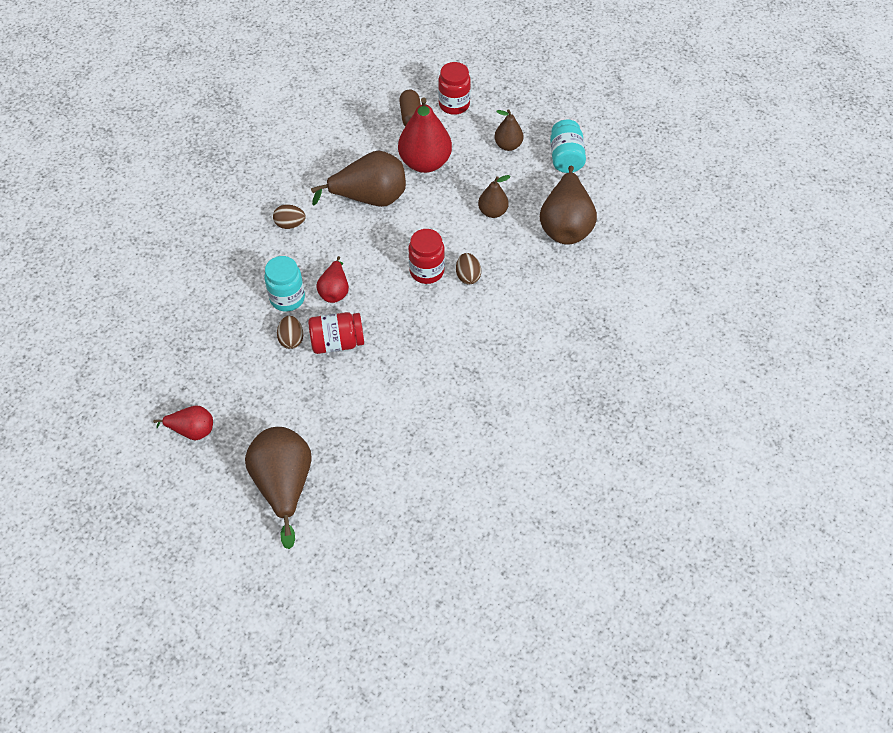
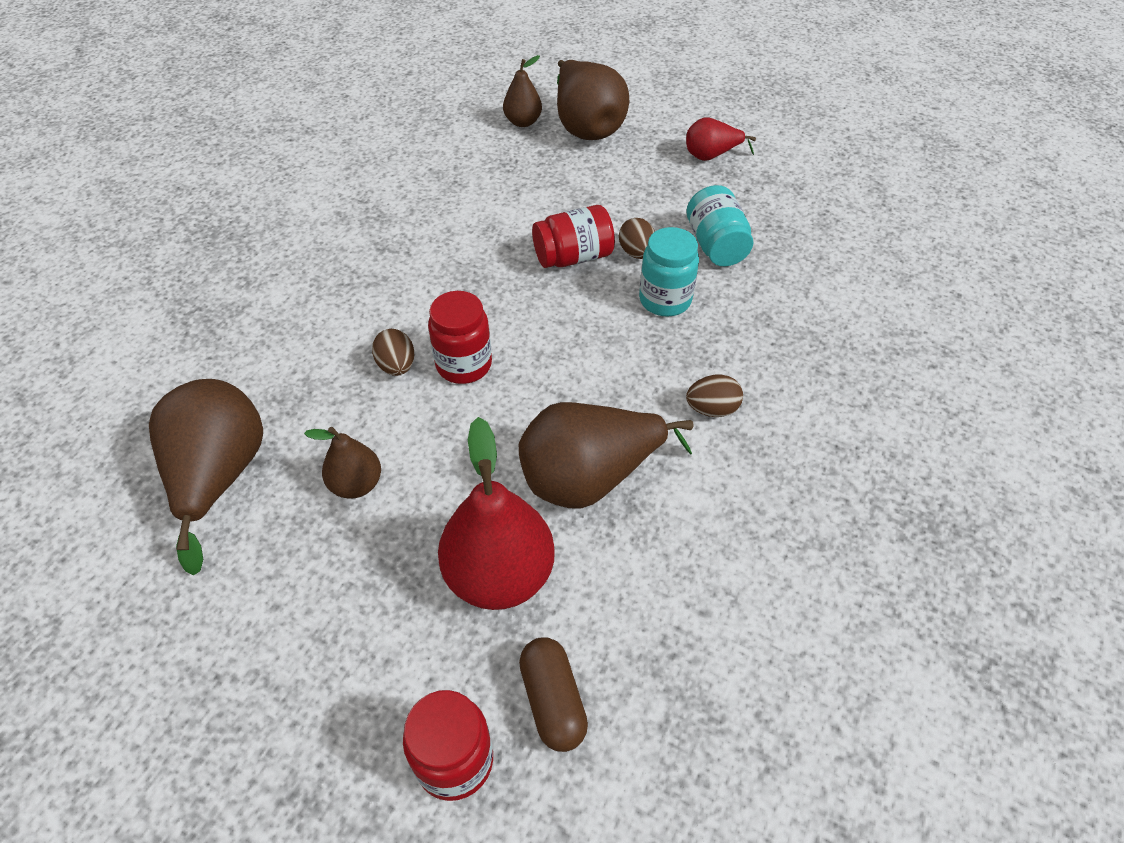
camera: 170 degrees right, 5 degrees down
(335, 291) = (599, 319): red pear -> none
(508, 145) = (322, 651): brown pear -> brown pear (523, 122)
(566, 158) = (194, 637): turquoise jar -> turquoise jar (715, 245)

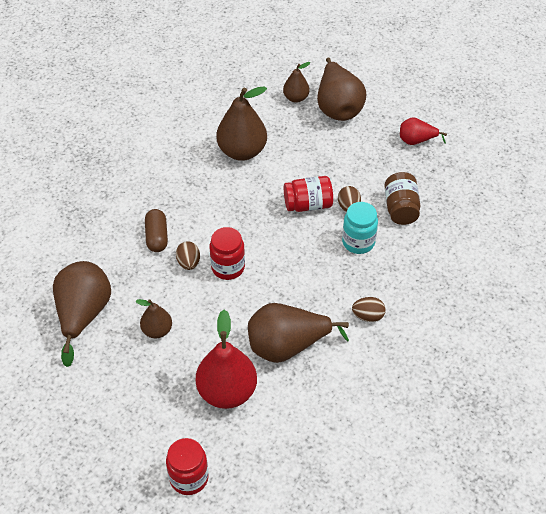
camera: 10 degrees right, 0 degrees up
(456, 197) = (242, 151): none -> brown pear
(552, 701) = (243, 458): brown capsule -> brown capsule (157, 237)
(715, 245) = (400, 208): turquoise jar -> brown jar

